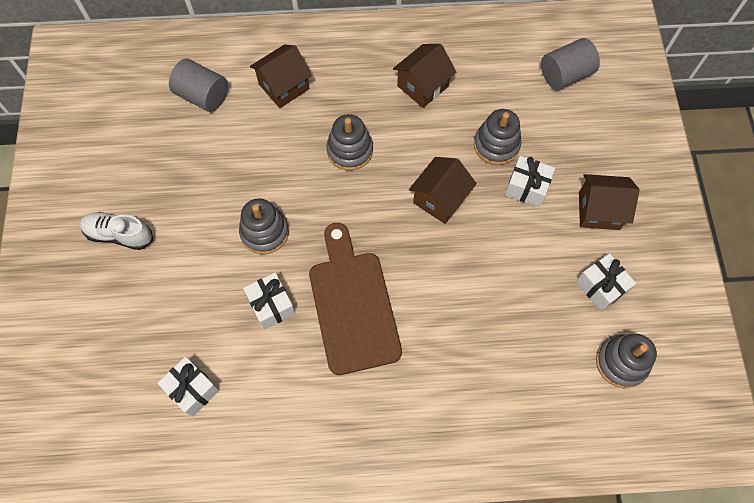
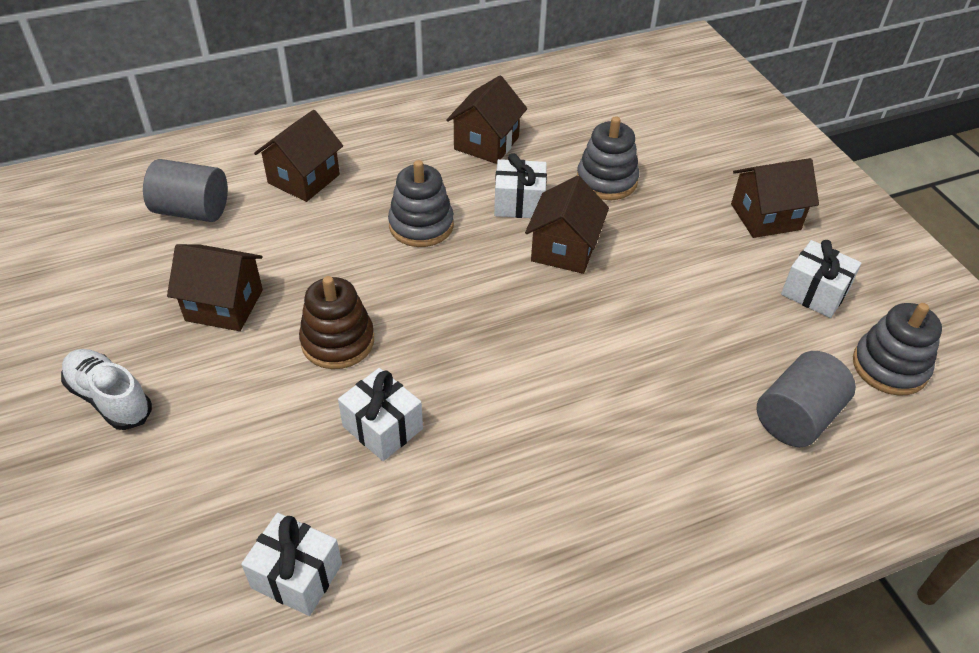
camera: 20 degrees left, 20 degrees down
(119, 234) = (110, 398): white shoe -> white shoe turned 45 degrees clockwise
(203, 182) = (224, 305): none -> brown house
(265, 232) = (338, 341): grey stacking toy -> brown stacking toy
(353, 305) = (502, 396): brown cutting board -> none
(526, 188) = (666, 214): white gift -> white gift (519, 203)
(565, 75) = (651, 101): grey cylinder -> grey cylinder (796, 417)

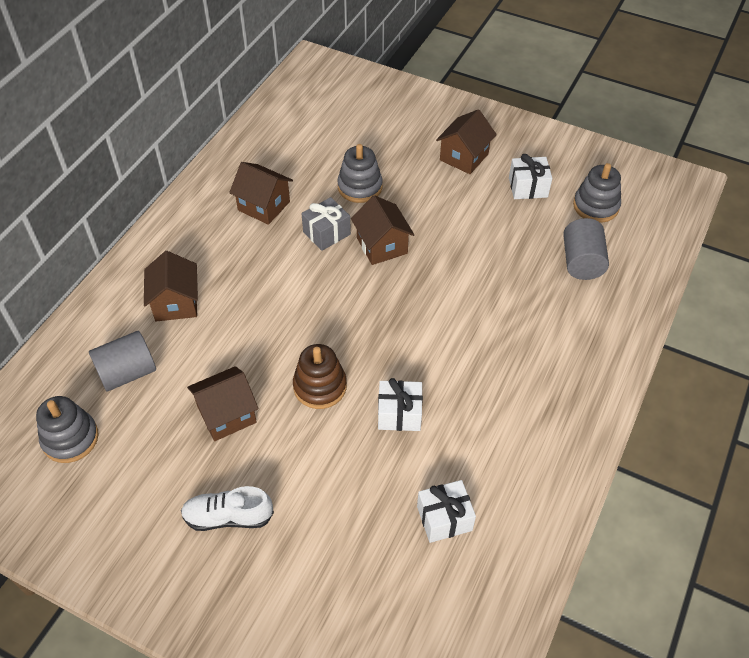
camera: 40 degrees left, 5 degrees up
(421, 225) = (286, 285): grey stacking toy -> grey stacking toy (70, 438)
(486, 143) = (264, 206): brown house -> brown house turned 45 degrees counterclockwise
(519, 203) = (326, 233): white gift -> grey gift

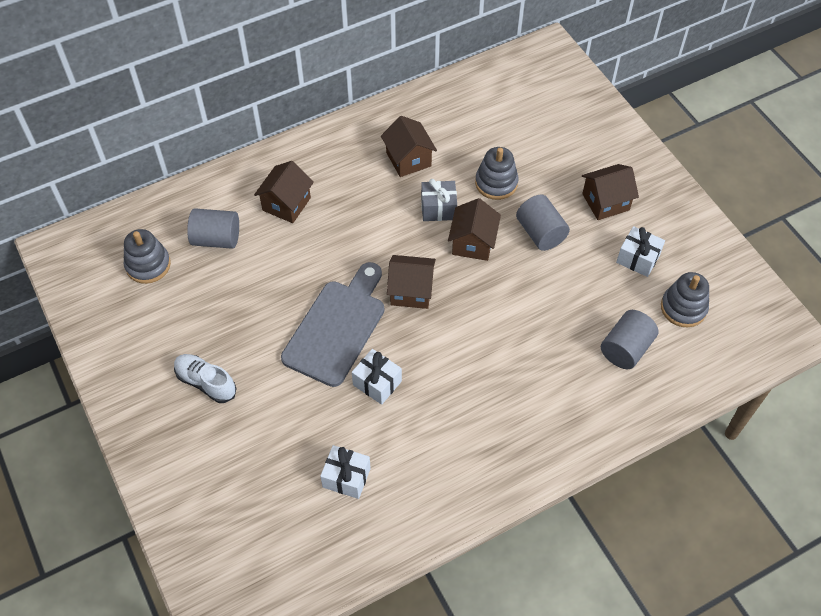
camera: 35 degrees right, 5 degrees up
(227, 415) = (258, 310): brown house -> brown house (411, 291)
(320, 386) = (337, 328): brown stacking toy -> grey cutting board
(432, 208) = (540, 233): none -> grey cylinder

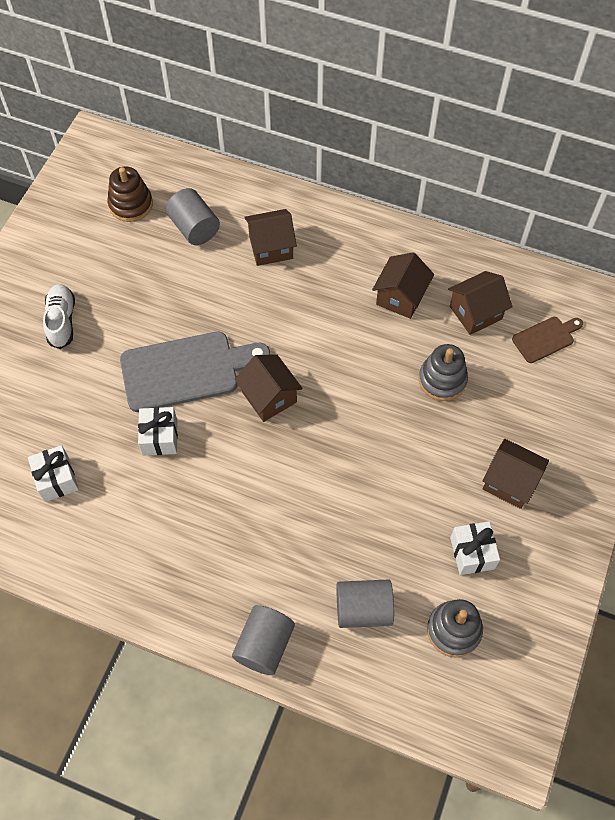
camera: 50 degrees right, 5 degrees up
(148, 265) = (131, 204): grey stacking toy -> brown stacking toy
(438, 208) = (371, 356): grey gift -> none
(473, 243) = (361, 407): brown house -> brown house (475, 312)
(520, 107) = (546, 338): none -> brown cutting board
(540, 233) = (423, 452): grey cylinder -> grey cylinder (264, 645)

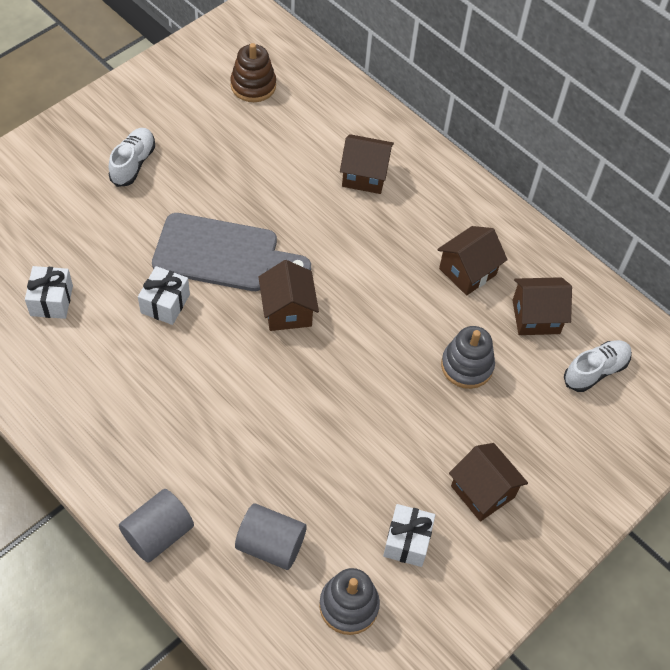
camera: 20 degrees right, 5 degrees down
(194, 228) = (301, 129): grey cylinder -> none
(546, 338) = (595, 371): brown cutting board -> white shoe

